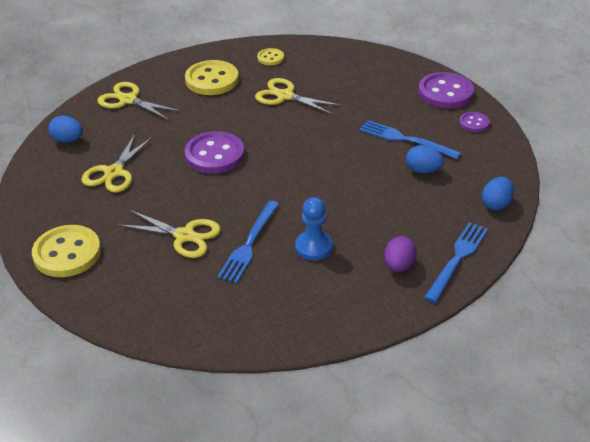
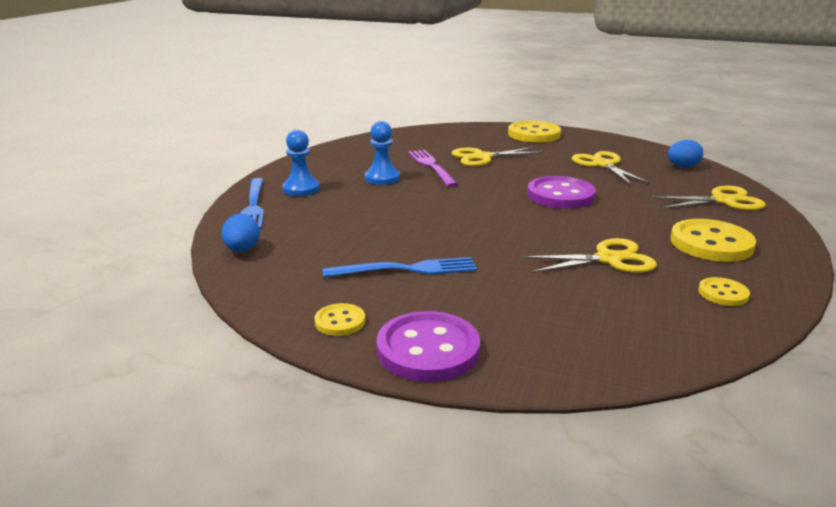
camera: 140 degrees right, 15 degrees down
(249, 244) = (431, 166): blue fork -> purple fork
(399, 265) = (301, 189): purple egg -> blue pawn
(423, 170) = (351, 250): blue egg -> none
(474, 123) = (340, 321): purple button -> yellow button

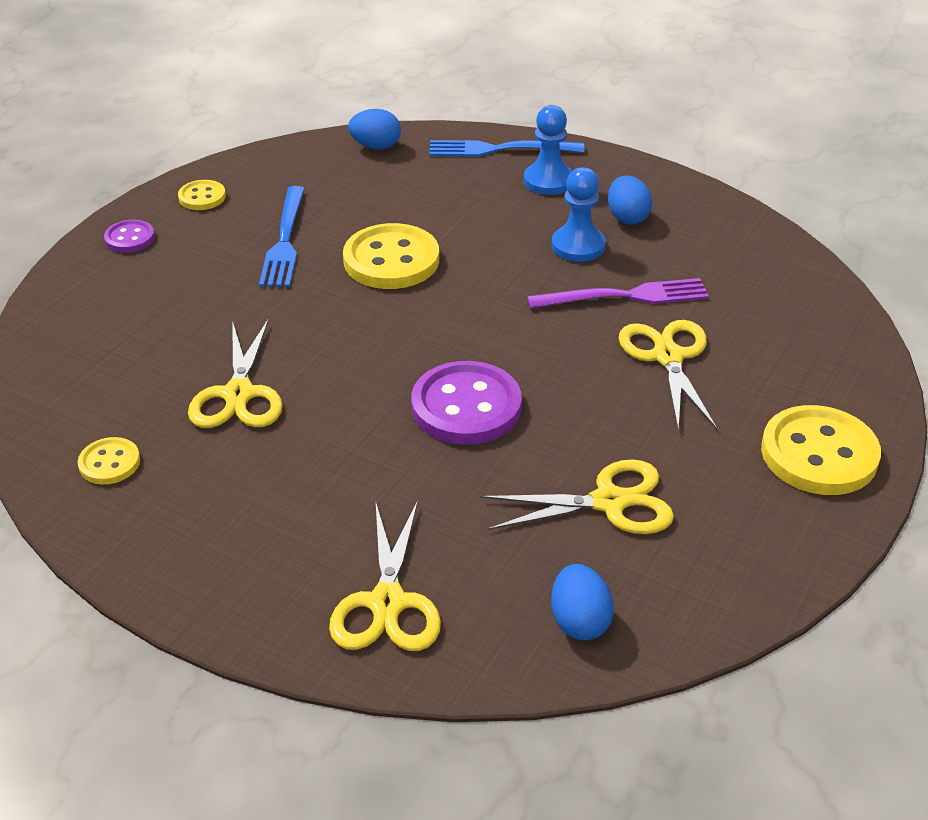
camera: 100 degrees right, 15 degrees up
(345, 168) = (627, 217): none -> blue egg
(428, 349) = (130, 238): purple button -> purple button, size x0.52
(711, 243) = (238, 511): yellow button -> yellow button (391, 260)

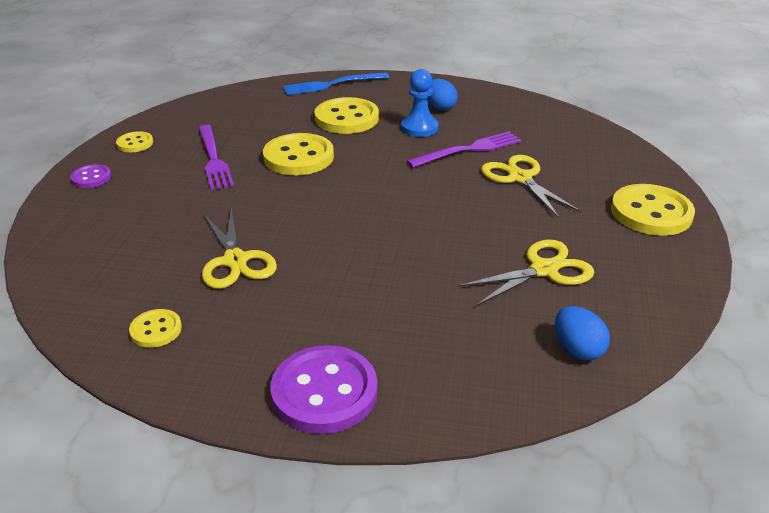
camera: 20 degrees left, 5 degrees down
(284, 241) = (213, 159): blue fork -> purple fork
(376, 146) = (246, 95): blue egg -> none
(387, 603) = (435, 373): yellow scissors -> none
(466, 406) = (408, 233): purple button -> purple button (324, 392)
(487, 211) = (346, 118): none -> yellow button
(548, 181) = (376, 96): blue pawn -> none

